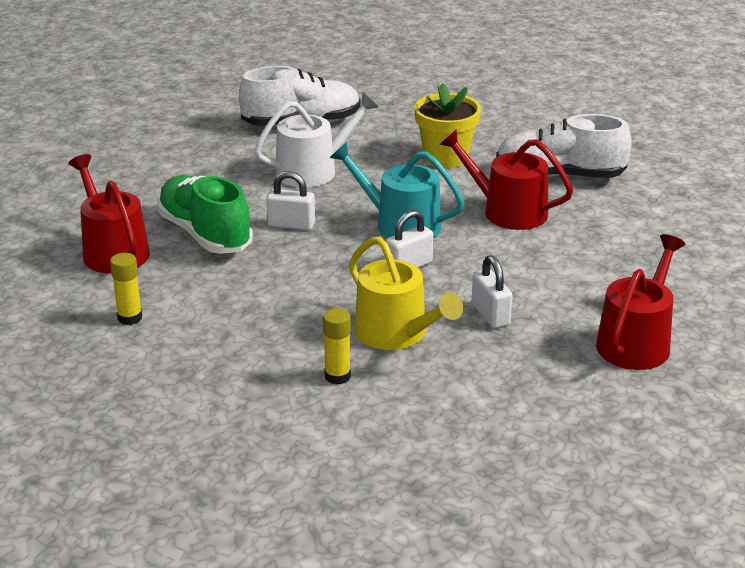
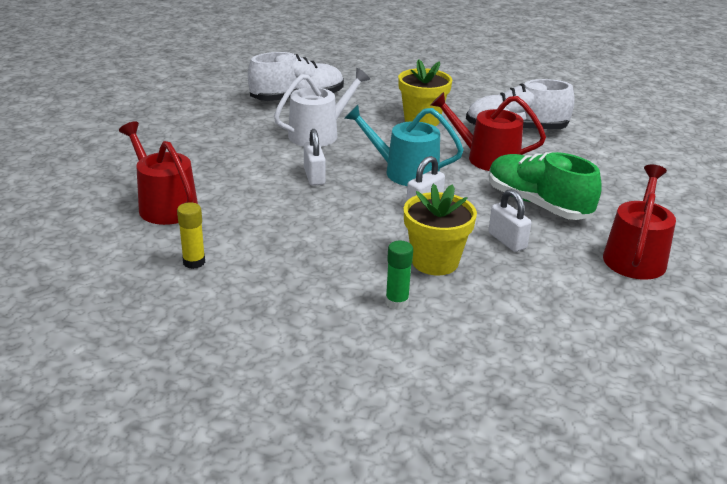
camera: 10 degrees left, 0 degrees up
(205, 234) = (242, 187): green shoe -> green shoe (537, 204)
(291, 225) = (314, 177): white padlock -> white padlock turned 75 degrees clockwise
(337, 376) = (397, 302): yellow glue stick -> green glue stick
(397, 334) = (435, 262): yellow watering can -> yellow flower pot

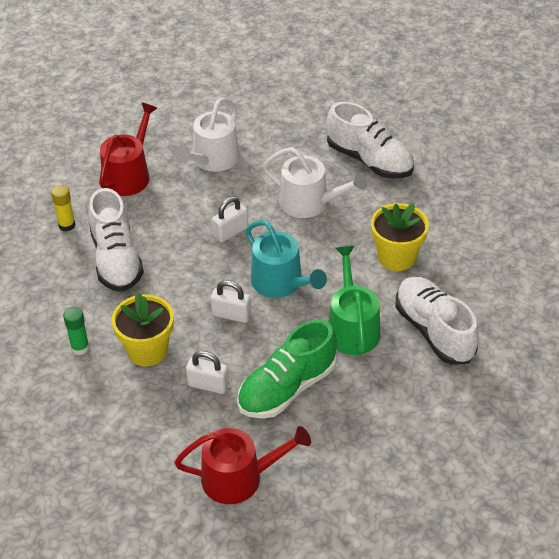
camera: 65 degrees right, 15 degrees up
(204, 159) = (212, 160): none -> white watering can
(283, 245) = (116, 259): none -> white shoe
(405, 172) = (281, 283): turquoise watering can -> turquoise watering can turned 150 degrees clockwise
(486, 158) = (352, 327): red watering can -> green watering can
(507, 241) = (208, 385): white padlock -> white padlock turned 75 degrees clockwise
(537, 204) = (287, 388): green shoe -> green shoe turned 150 degrees counterclockwise

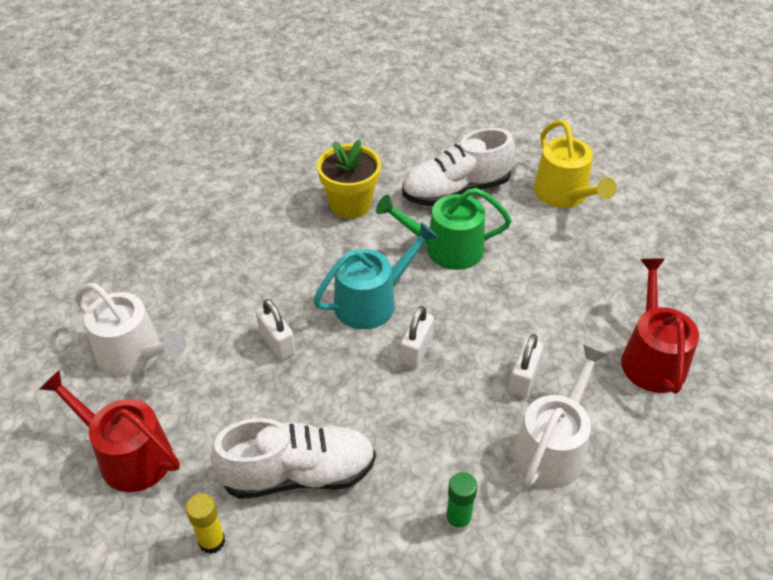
camera: 85 degrees left, 0 degrees up
(147, 350) = (467, 440): yellow flower pot -> none
(287, 388) = (528, 308): green shoe -> none
(309, 203) = (247, 265): white watering can -> white watering can (552, 448)
(369, 160) = (193, 208): white shoe -> none
(449, 418) = (564, 194): none -> yellow watering can

